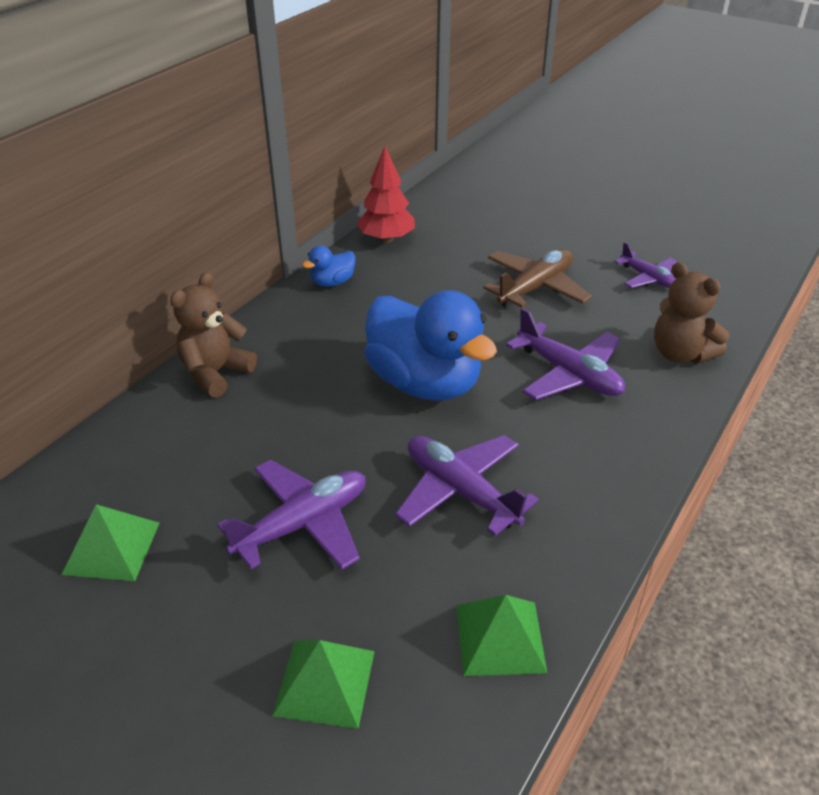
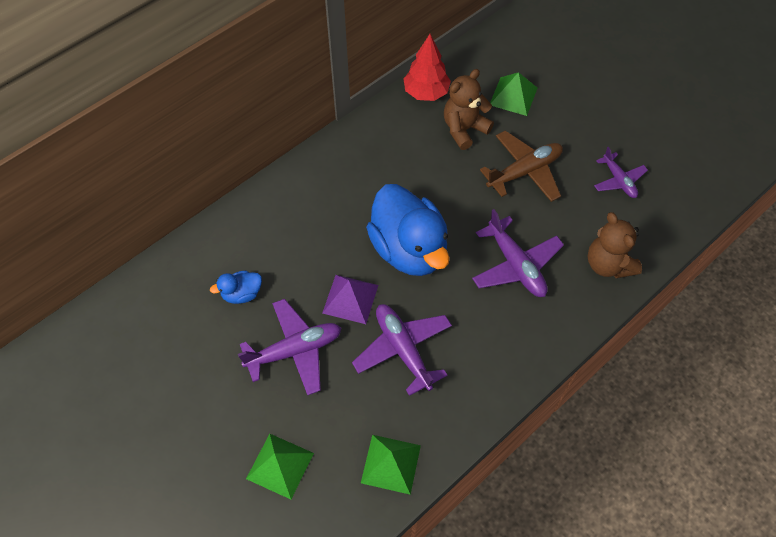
camera: 15 degrees right, 20 degrees up
(111, 548) = (176, 339): green pyramid -> green pyramid (513, 96)
(215, 373) = (267, 207): brown teddy bear -> brown teddy bear (464, 129)
(332, 282) = (371, 133): blue duck -> blue duck (242, 294)
(364, 449) = (350, 299): none -> purple pyramid

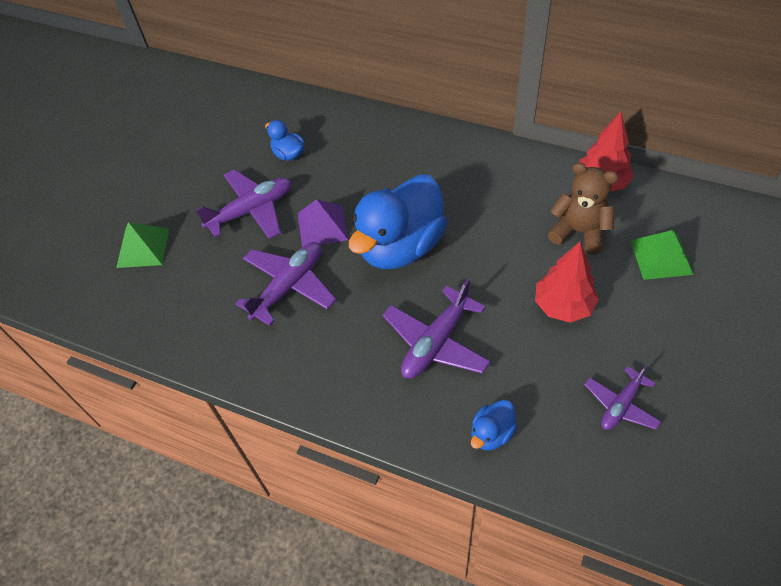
camera: 70 degrees right, 5 degrees down
(294, 351) = (251, 211): purple plane -> purple plane turned 75 degrees counterclockwise
(390, 464) = (171, 323): green pyramid -> none
(524, 172) = (563, 306): brown plane -> red tree
(608, 264) = (491, 433): brown teddy bear -> blue duck

